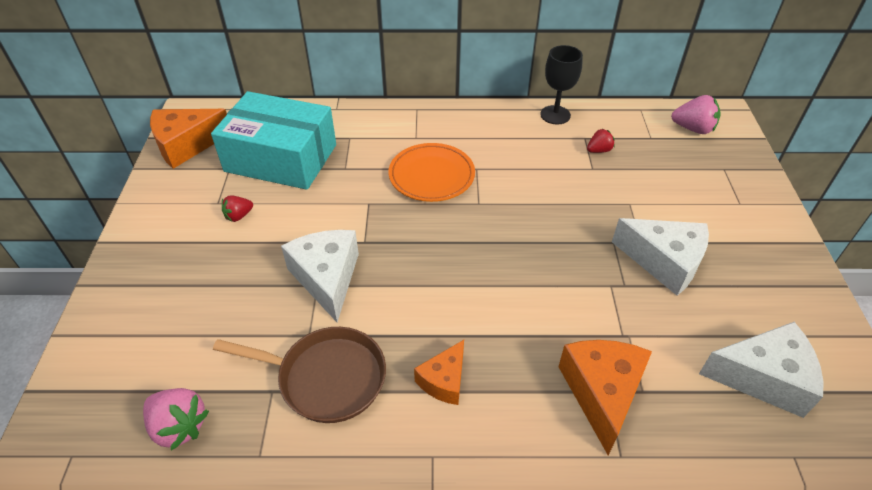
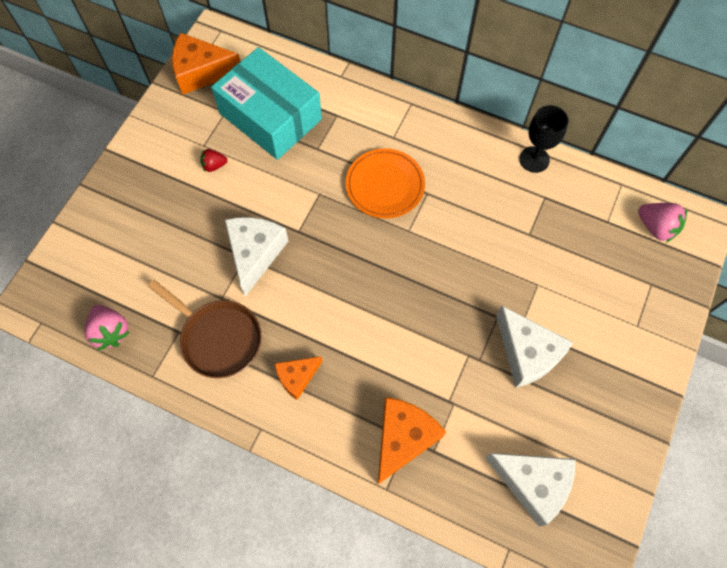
camera: 25 degrees right, 20 degrees up
(599, 150) = (548, 217): red strawberry -> none

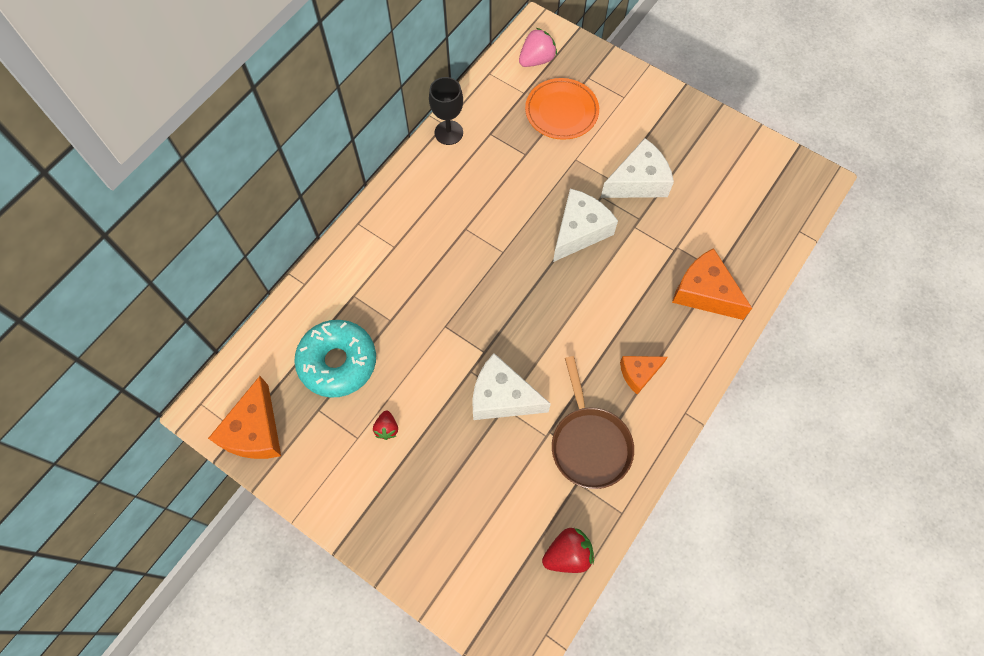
camera: 80 degrees left, 0 degrees up
(111, 331) = (568, 554): pink strawberry -> red strawberry
(218, 338) = (589, 443): brown pan -> brown pan turned 120 degrees clockwise
(270, 116) = (338, 362): turquoise box -> turquoise donut
(297, 377) = (638, 373): orange cheese -> orange cheese turned 90 degrees clockwise
(385, 185) = (449, 264): orange plate -> orange plate (561, 111)
(532, 483) = (749, 202): white cheese -> white cheese (579, 231)

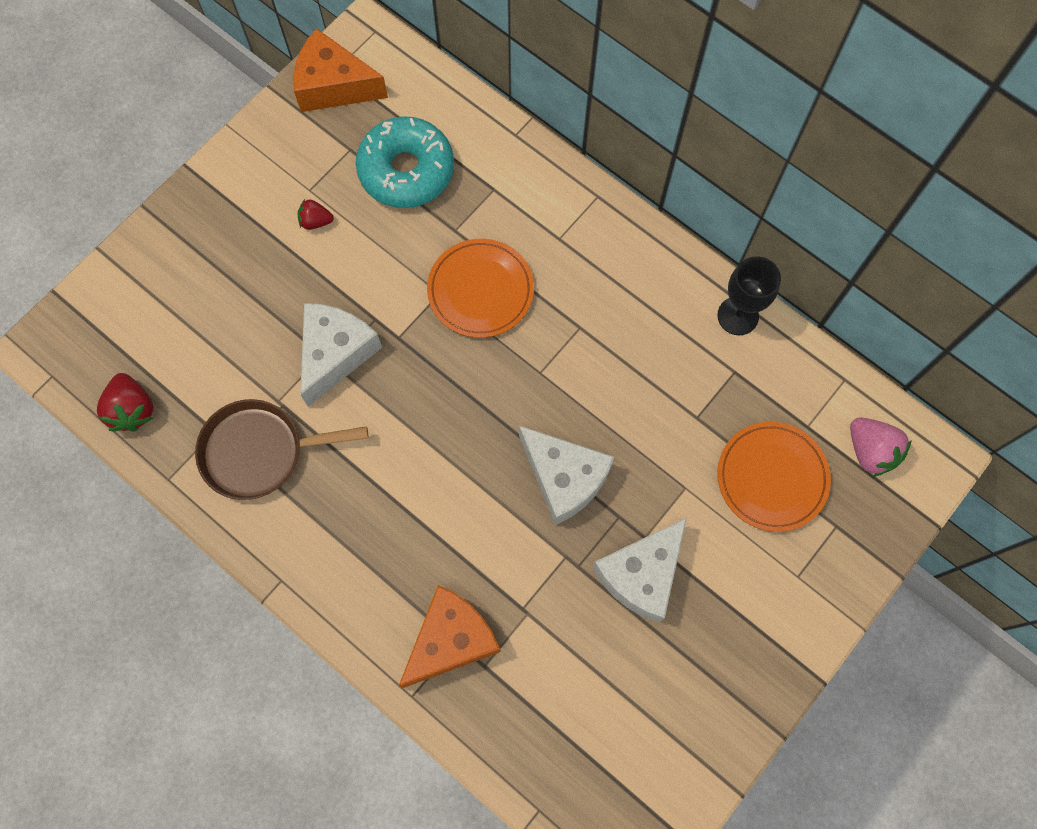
camera: 95 degrees right, 5 degrees up
(440, 297) = (480, 290): none -> orange plate
(638, 181) = (641, 574): white cheese -> white cheese turned 60 degrees clockwise
(638, 373) = (343, 528): orange cheese -> none

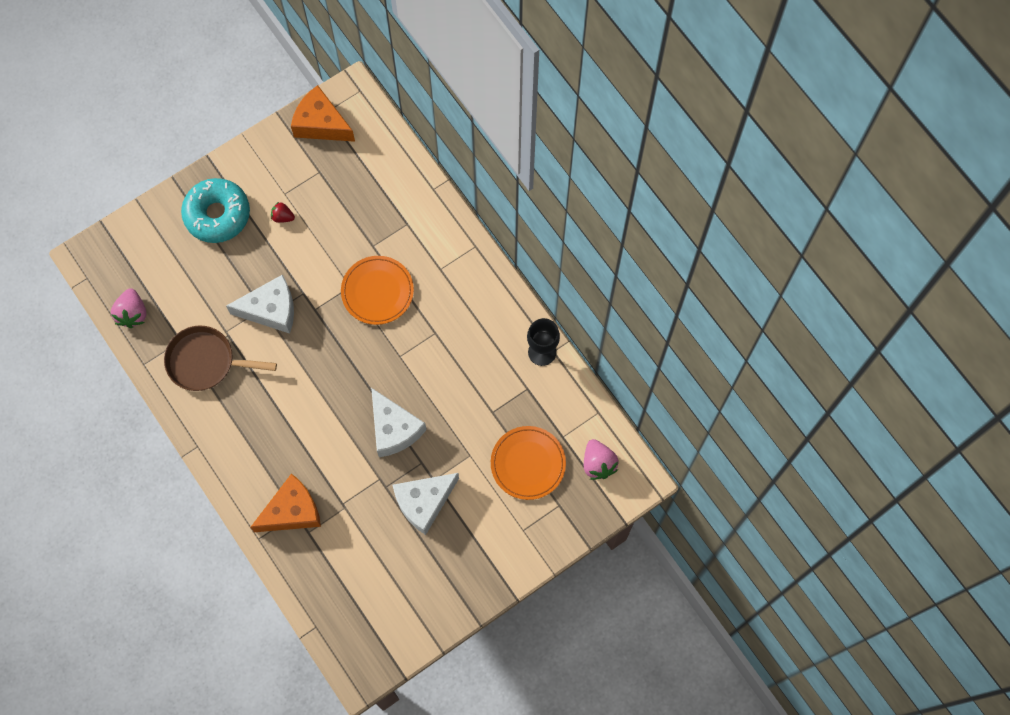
camera: 15 degrees right, 0 degrees up
(132, 410) = (132, 313): red strawberry -> pink strawberry
(335, 353) = (271, 310): white cheese -> white cheese turned 45 degrees clockwise
(406, 170) = (352, 196): turquoise donut -> turquoise donut (217, 214)

